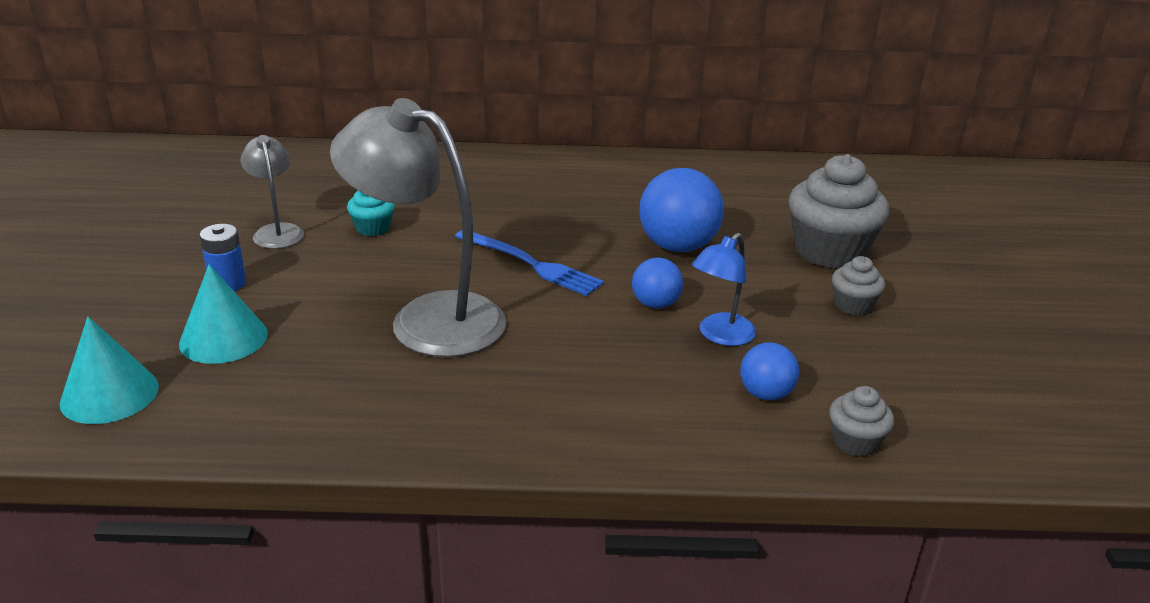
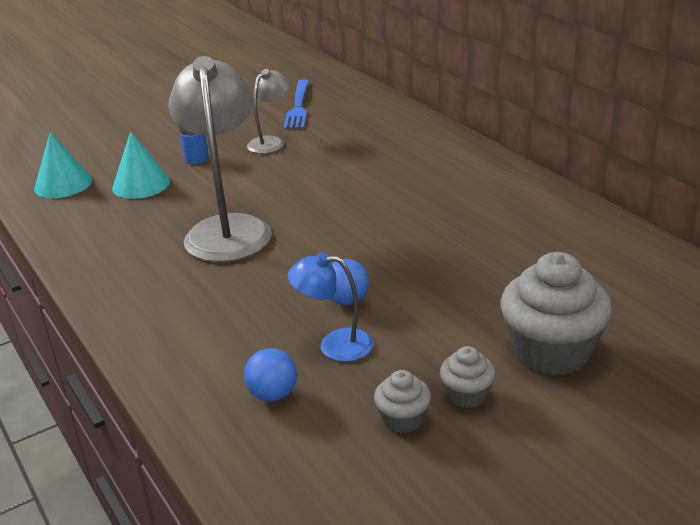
camera: 60 degrees right, 0 degrees up
(373, 228) = (314, 164): turquoise cupcake -> none
(530, 264) = (340, 232): blue fork -> blue fork (298, 106)
(677, 246) = (450, 277): blue ball -> none
(855, 442) = (247, 461): grey cupcake -> grey cupcake (403, 419)

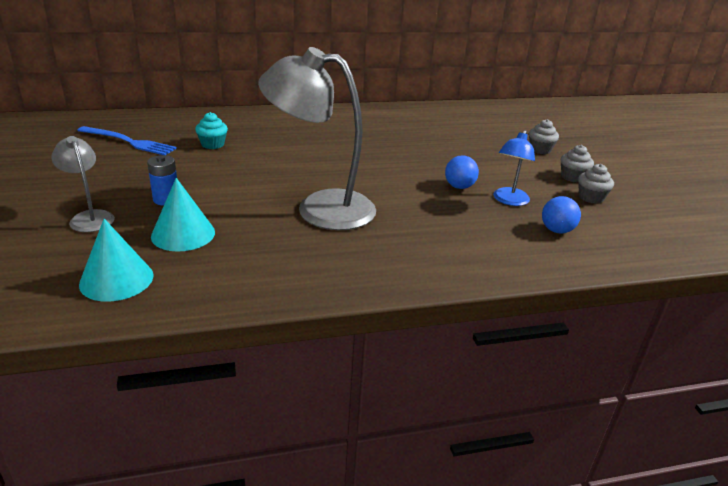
camera: 75 degrees left, 0 degrees up
(271, 142) = (183, 164): grey lamp -> grey lamp (89, 217)
(329, 139) = (212, 144): none -> turquoise cupcake
(552, 351) = (540, 149): grey cupcake -> grey cupcake, size x0.49

